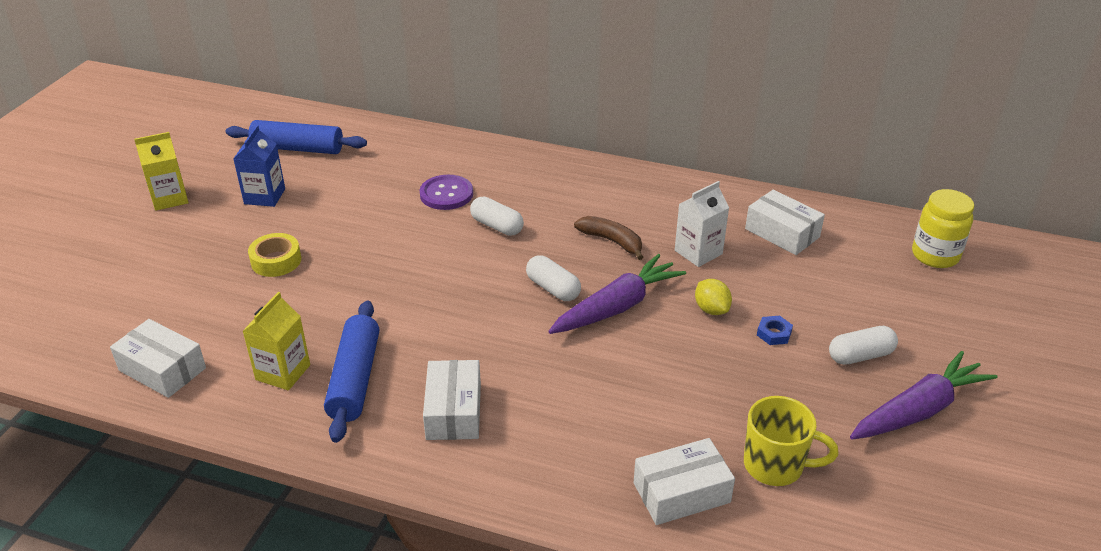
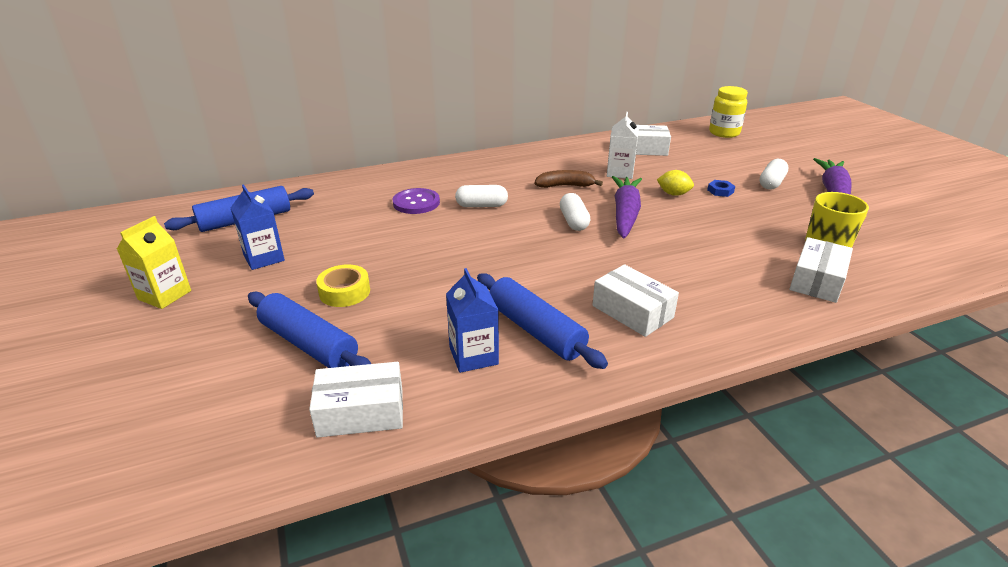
camera: 40 degrees left, 5 degrees down
(199, 294) = (309, 344): none -> blue rolling pin
(283, 372) = (473, 356): yellow carton -> blue carton
(553, 288) = (573, 221): white capsule -> white capsule turned 75 degrees clockwise

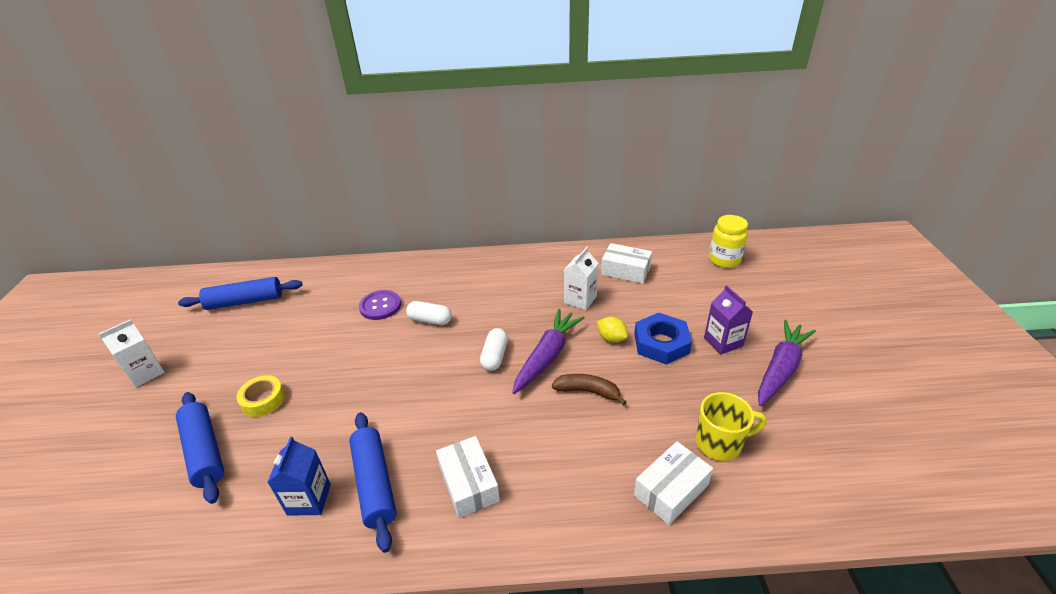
camera: 20 degrees right, 5 degrees up
(164, 295) = (146, 373): yellow carton -> white carton
(264, 258) = (232, 348): blue carton -> none
(361, 412) = (194, 535): white box -> none
(565, 186) = (518, 308): brown banana -> brown banana (588, 391)
(720, 191) = (661, 343): blue nut -> blue nut, size x2.25
(771, 183) = (723, 342): white capsule -> purple carton

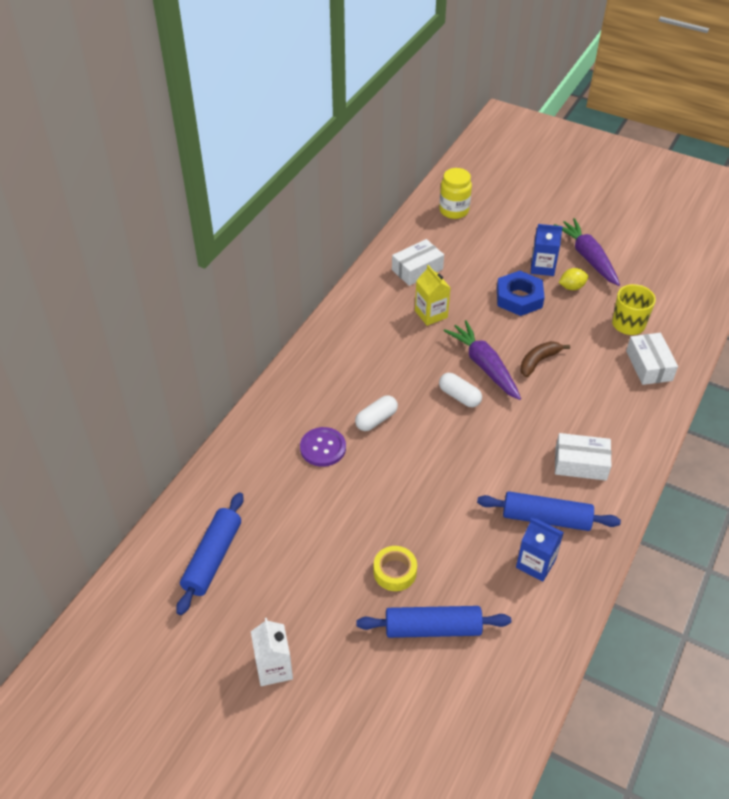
camera: 60 degrees left, 10 degrees up
(580, 299) = (431, 314): white carton -> yellow carton
(611, 338) = (492, 320): yellow lemon -> yellow lemon (572, 287)
(723, 342) = (542, 267): purple carton -> blue carton

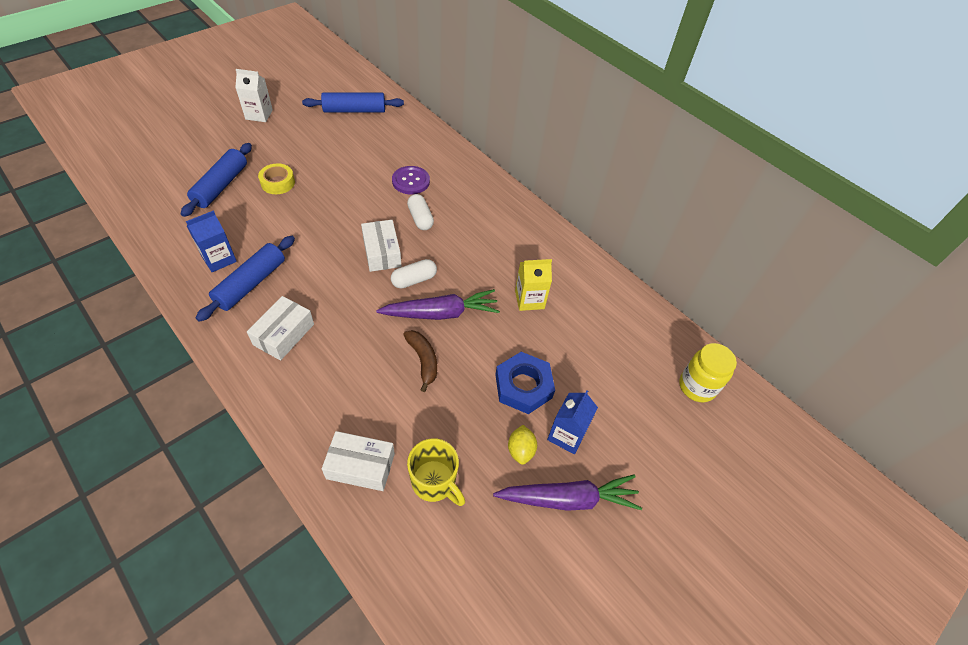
camera: 105 degrees right, 5 degrees up
(213, 558) = (354, 110): blue rolling pin -> blue rolling pin turned 45 degrees counterclockwise
(417, 269) = (600, 313): white box -> white box (381, 252)

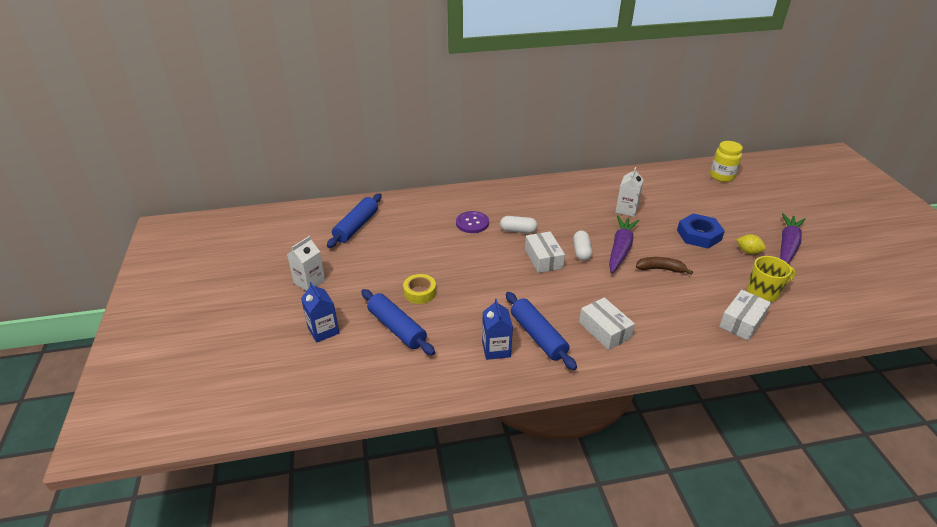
camera: 55 degrees left, 15 degrees down
(381, 252) = (543, 258): white box -> white box turned 60 degrees clockwise
(529, 299) = (626, 209): yellow carton -> white carton
(566, 435) = (742, 231): blue carton -> blue carton (323, 330)

